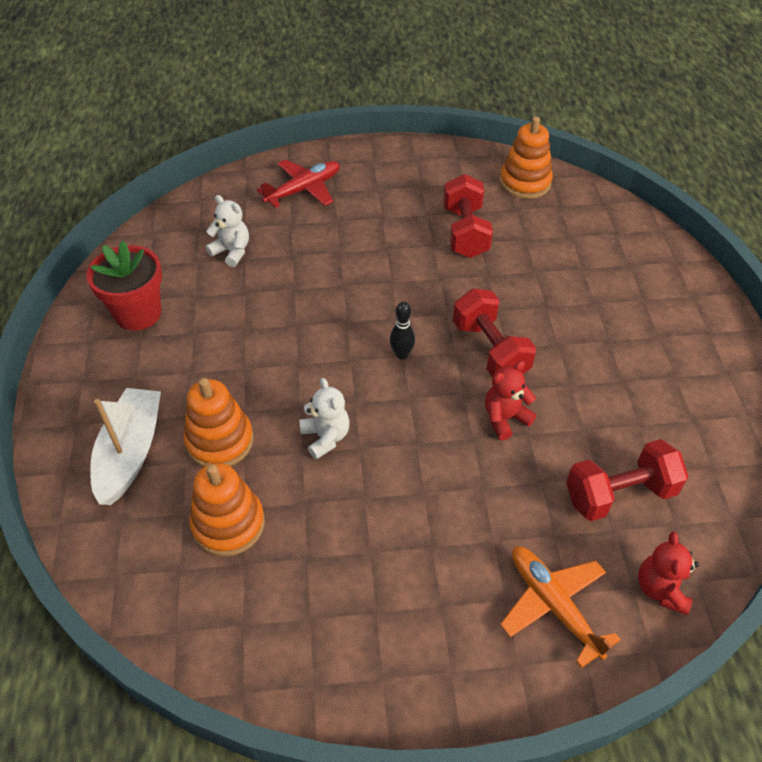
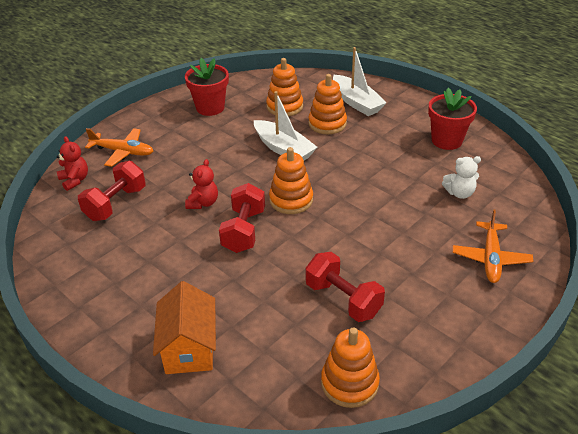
camera: 140 degrees right, 10 degrees down
(303, 190) = (491, 258): red plane -> orange plane
(325, 437) = (283, 149): white teddy bear -> white boat
(335, 617) = (210, 108): none -> red flower pot
(401, 354) = (291, 200): black bowling pin -> orange stacking toy
(490, 350) = (244, 231): red dumbbell -> red dumbbell turned 75 degrees clockwise
(634, 272) = (189, 348): none -> orange house

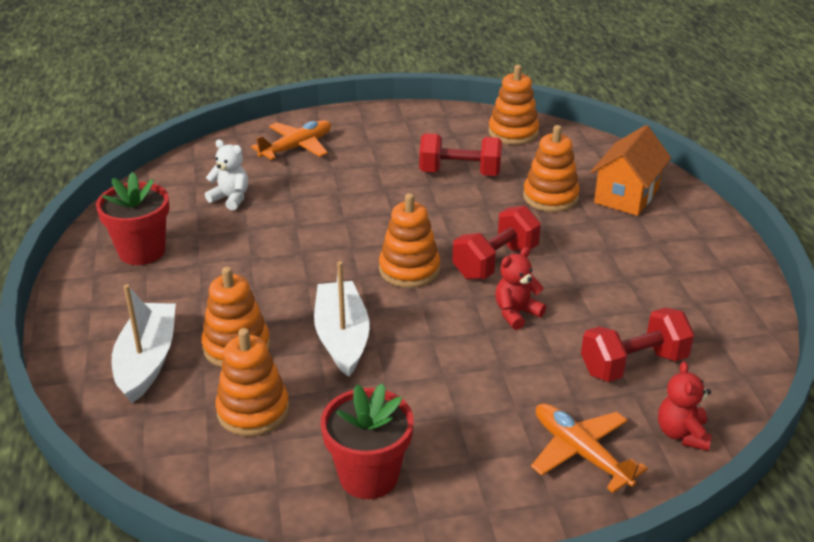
camera: 145 degrees left, 5 degrees down
(251, 311) = (550, 197): none -> orange stacking toy
(343, 299) = (460, 173): red dumbbell -> red dumbbell turned 75 degrees counterclockwise

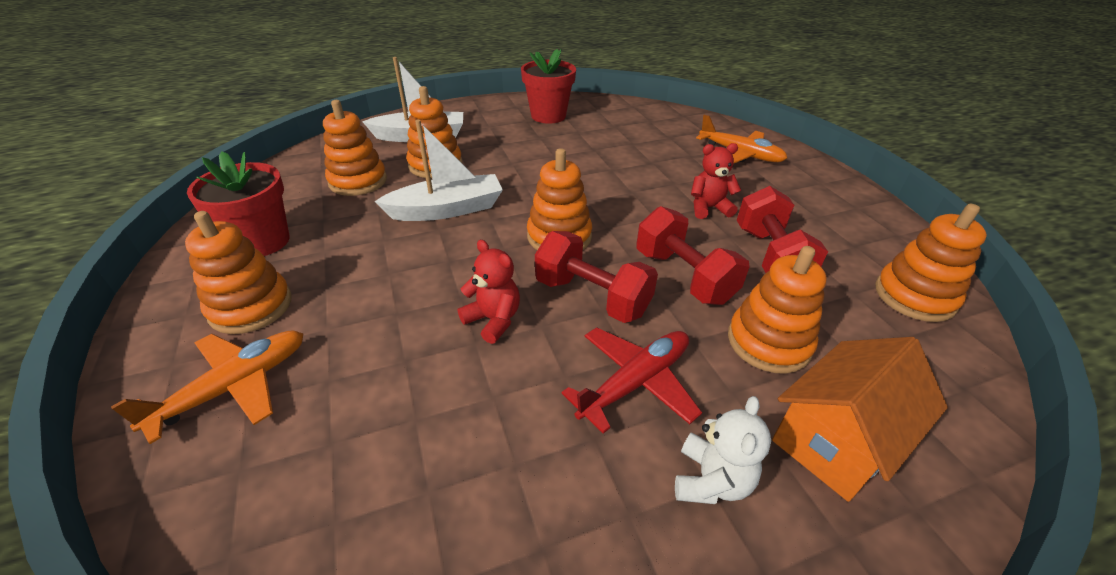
camera: 80 degrees right, 5 degrees up
(230, 198) = (635, 136): white teddy bear -> white teddy bear (711, 480)
(481, 463) = (251, 307): none -> orange stacking toy
(583, 256) = (634, 382): none -> red plane
(626, 195) = (836, 440): orange house -> orange house turned 60 degrees counterclockwise
(633, 364) = (387, 445): red dumbbell -> red dumbbell (683, 276)
(682, 434) = (228, 505): red teddy bear -> red teddy bear (708, 208)

